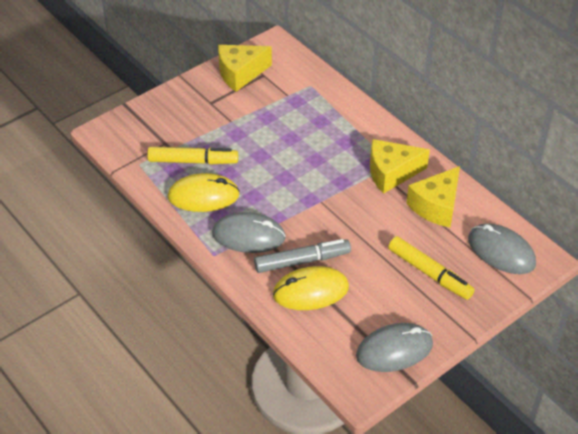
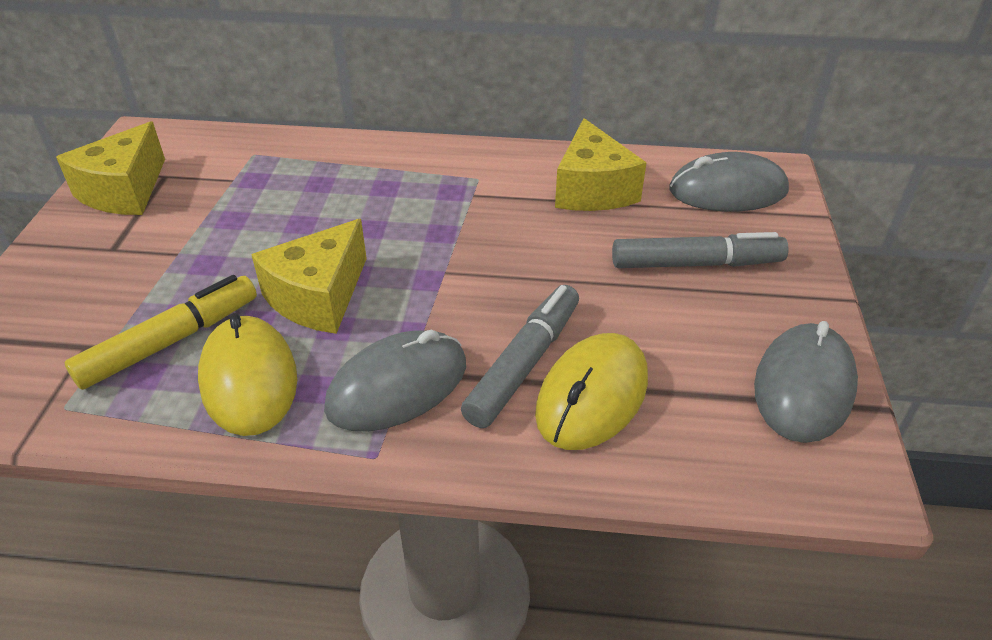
camera: 45 degrees left, 5 degrees down
(203, 196) = (249, 379): yellow mouse -> yellow mouse turned 60 degrees counterclockwise
(391, 173) = (490, 187): yellow cheese -> yellow cheese (318, 297)
(429, 273) = (696, 264): yellow marker -> grey marker

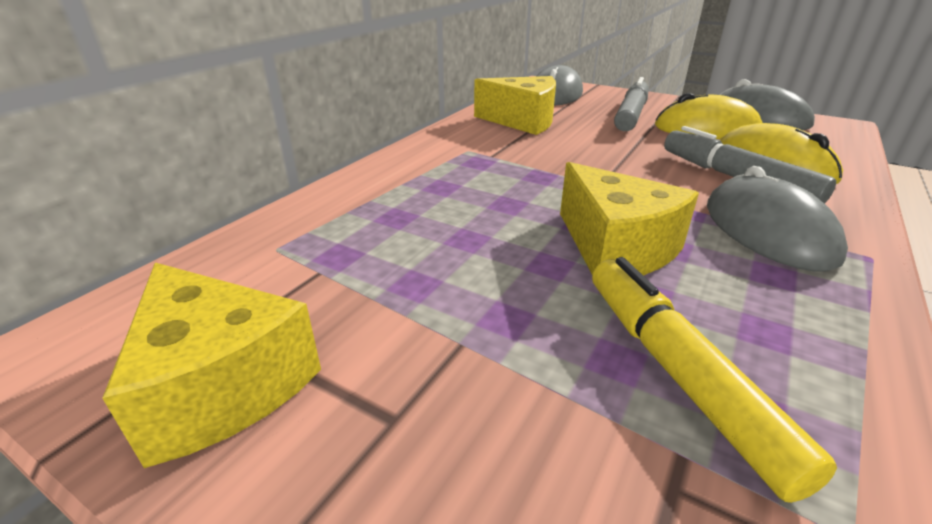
camera: 65 degrees left, 10 degrees down
(249, 379) = (762, 314): yellow mouse -> yellow mouse (706, 128)

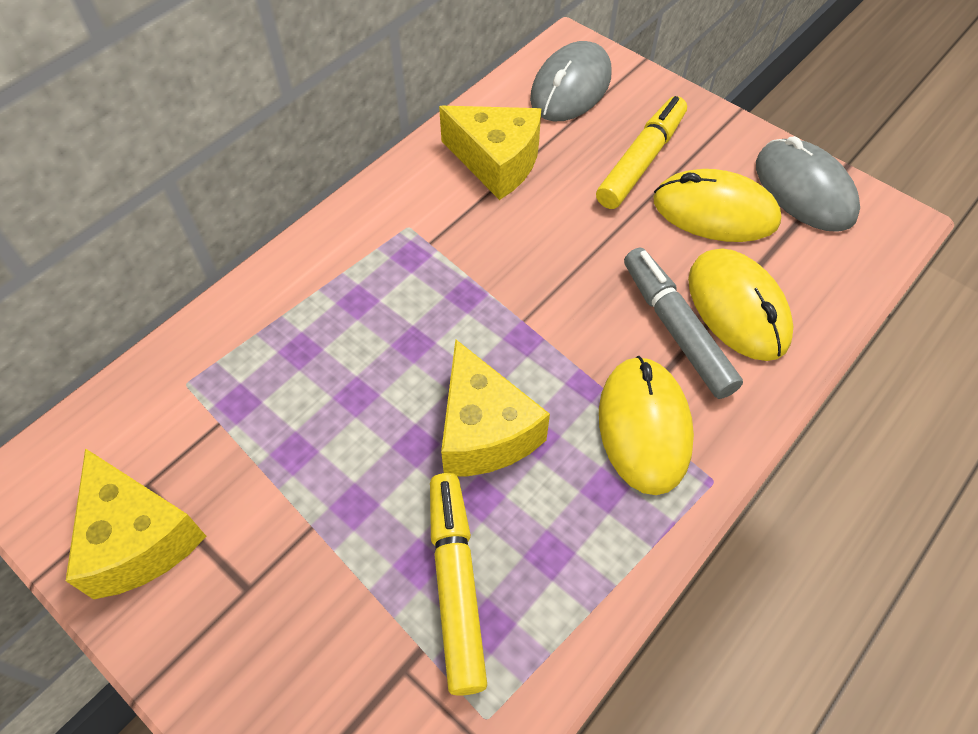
camera: 10 degrees right, 25 degrees up
(631, 114) = (641, 161): grey marker -> yellow marker
(767, 230) = (644, 426): grey mouse -> yellow mouse

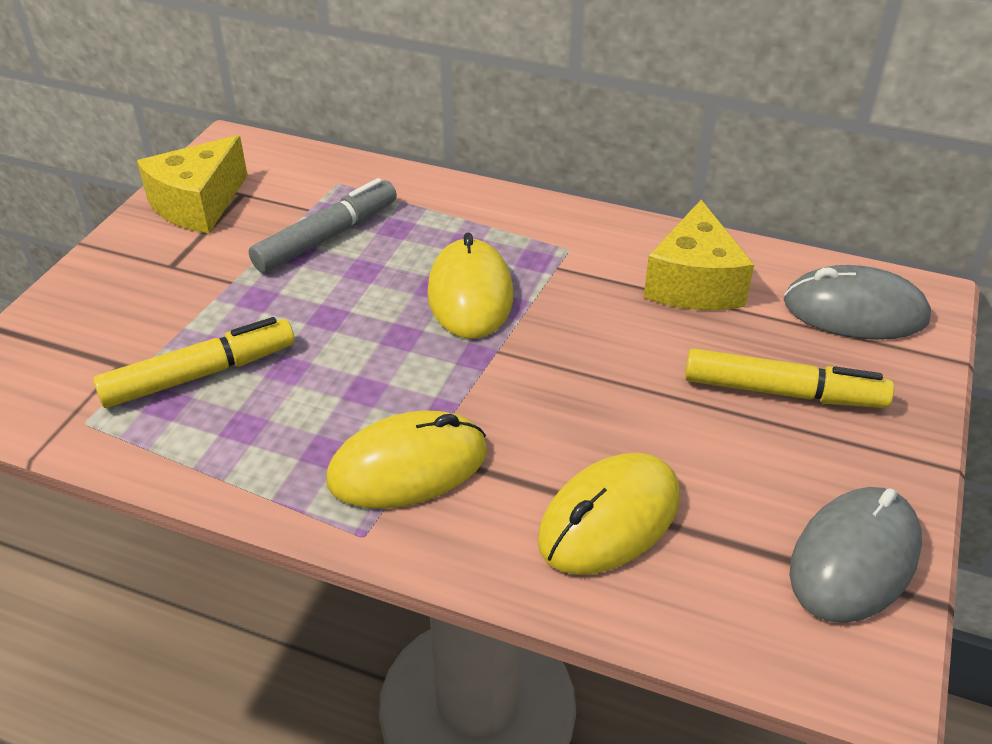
camera: 70 degrees right, 15 degrees down
(484, 431) = (357, 354): yellow cheese -> none
(676, 329) = (548, 469): grey marker -> grey marker (327, 237)
(715, 211) = (749, 473): yellow mouse -> yellow mouse (470, 294)

